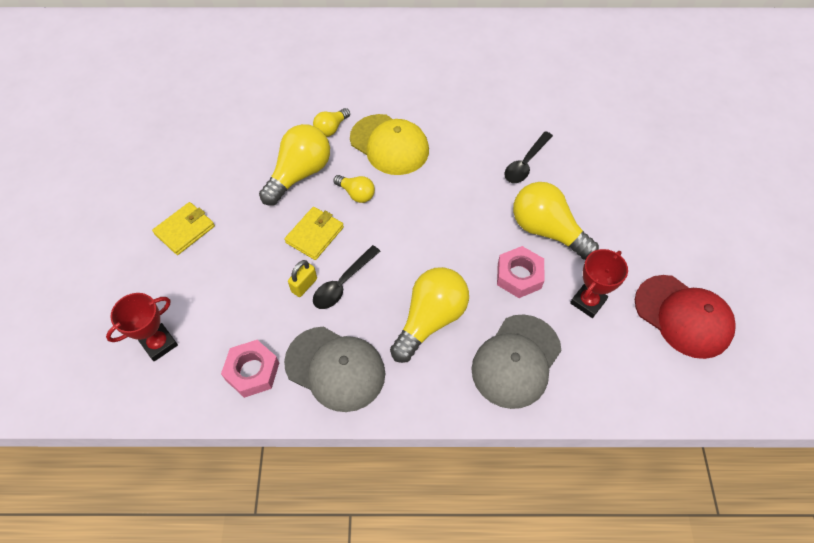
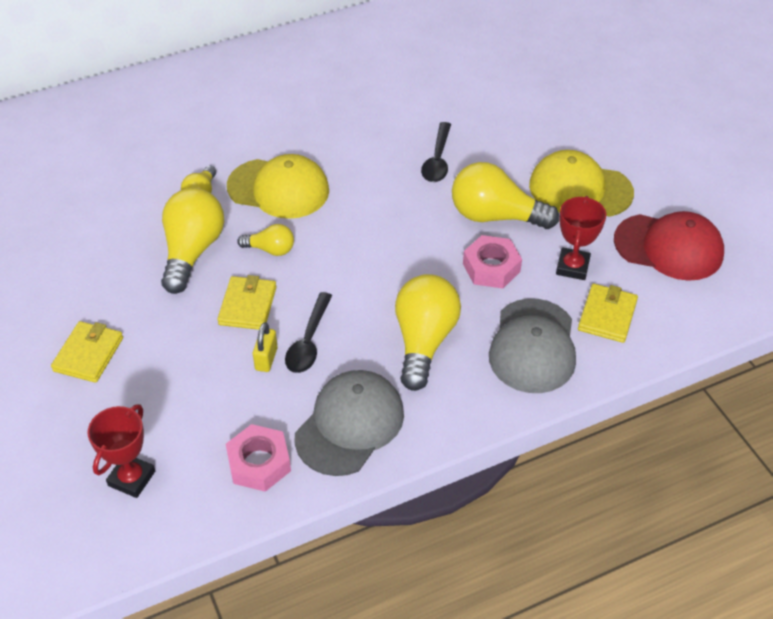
camera: 25 degrees left, 10 degrees down
(335, 368) = (350, 425): grey cap -> grey cap turned 60 degrees counterclockwise
(594, 359) = (607, 315): none -> yellow wallet
(632, 232) = (580, 189): none -> yellow cap

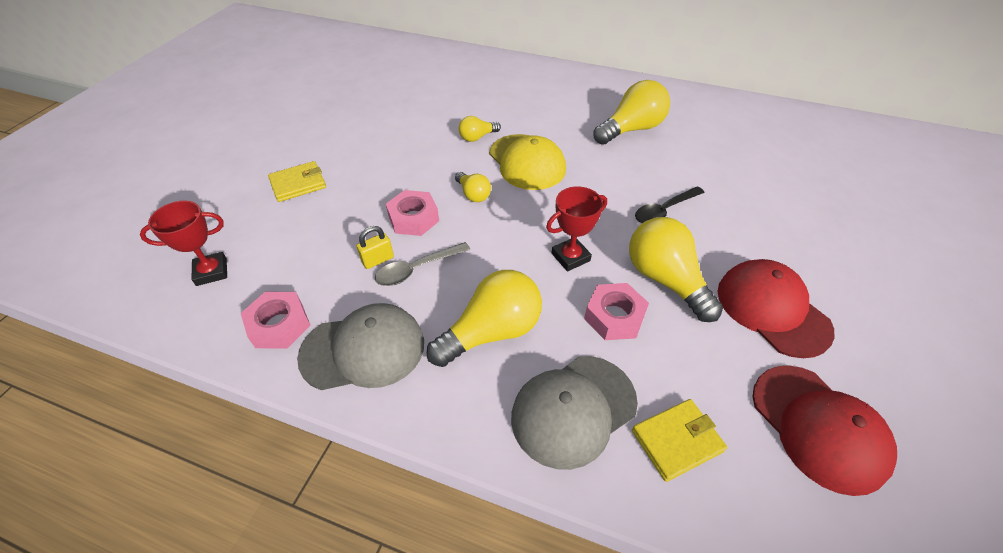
camera: 45 degrees right, 0 degrees up
(192, 251) = (428, 165): yellow light bulb -> yellow light bulb (631, 129)
(247, 306) = (413, 218): yellow wallet -> pink nut
(308, 341) = (417, 269): black spoon -> grey spoon
(572, 267) = (690, 370): red trophy -> red trophy (570, 257)
(580, 189) = (772, 309): yellow cap -> red cap

